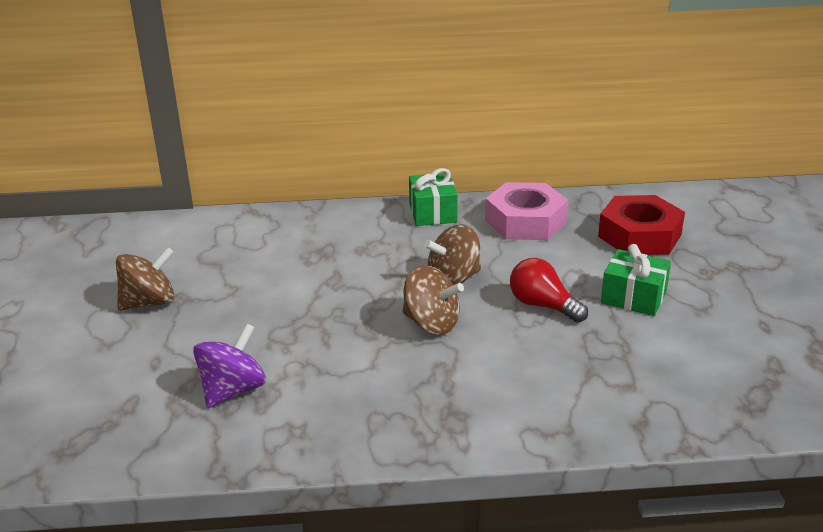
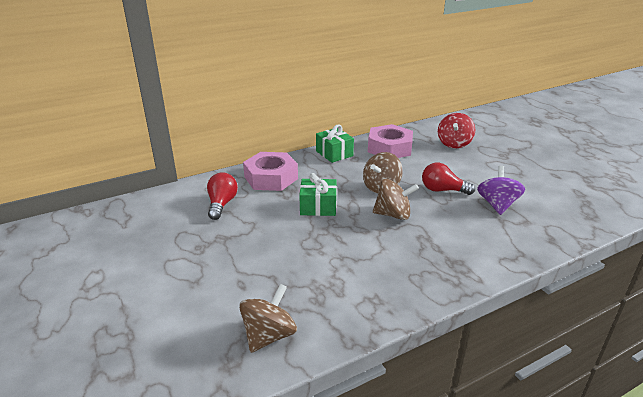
camera: 25 degrees left, 0 degrees up
(149, 302) = (201, 246): brown spinning top -> brown spinning top (269, 335)
(218, 253) = (222, 204): none -> red light bulb
(233, 390) = (311, 287): purple spinning top -> purple spinning top (497, 205)
(312, 230) = (271, 178): none -> pink nut
(633, 297) = (482, 175): green gift -> green gift (318, 207)
(639, 235) = (454, 143): red nut -> red spinning top

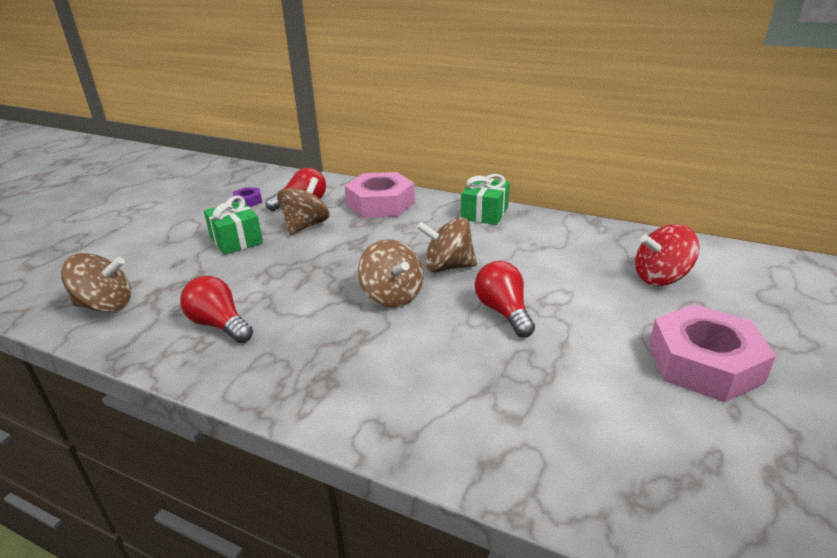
camera: 55 degrees right, 0 degrees up
(179, 225) = (248, 201): none -> purple nut
(261, 214) = (306, 226): none -> brown spinning top
(318, 207) = (353, 247): green gift -> green gift (236, 240)
(358, 286) = (219, 325): none -> red light bulb
(389, 148) = (557, 238): pink nut -> pink nut (704, 363)
(497, 205) = (527, 372): purple spinning top -> none

